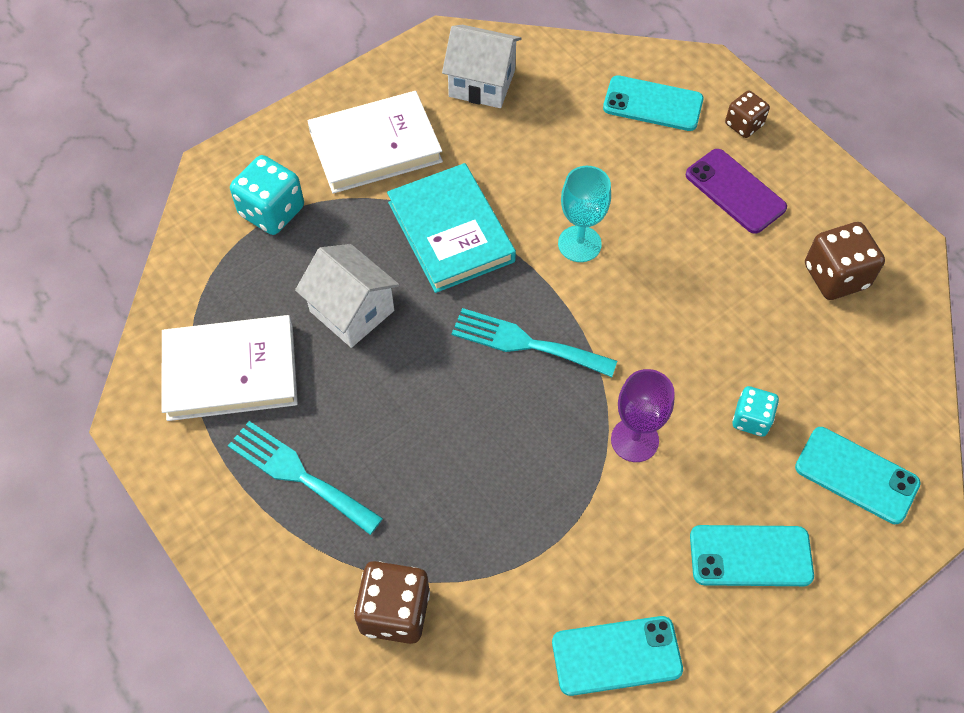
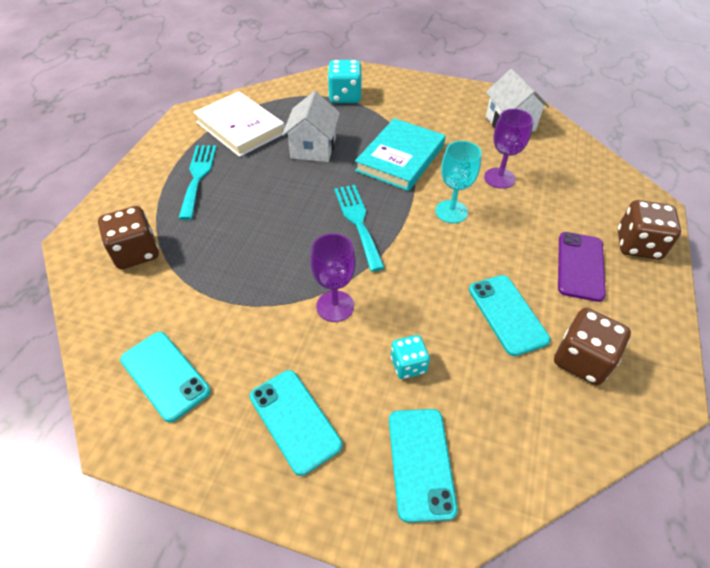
camera: 55 degrees right, 10 degrees down
(375, 146) = (422, 108): white book -> none
(563, 163) = (499, 178): none -> purple goblet
(653, 104) = (592, 195): turquoise phone -> turquoise phone (507, 314)
(744, 125) = (638, 245): brown dice -> brown dice, size x1.62

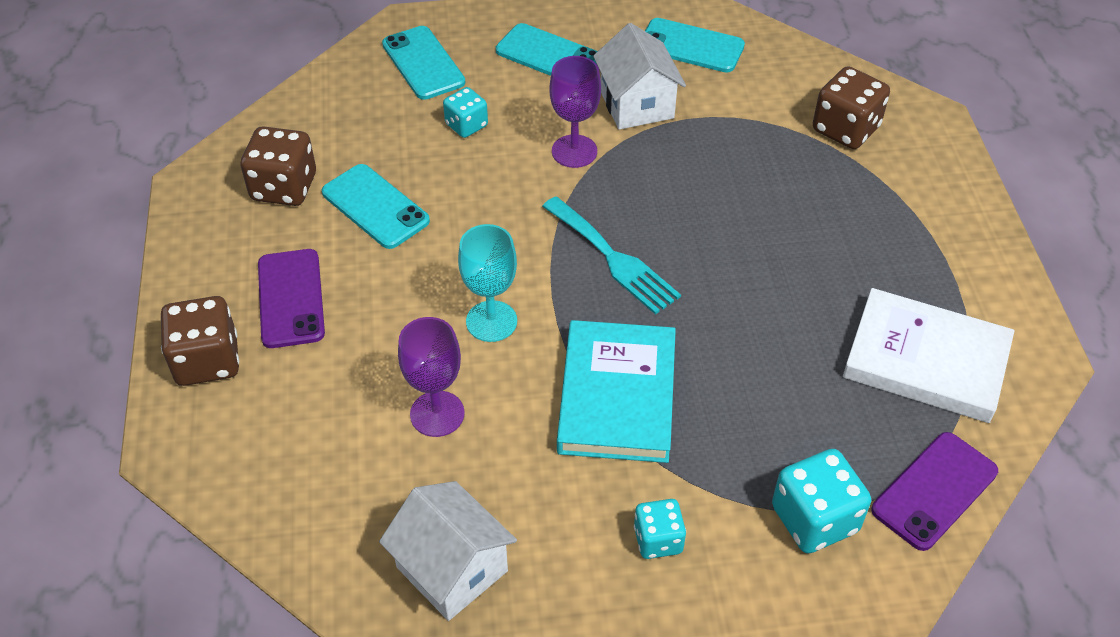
camera: 155 degrees right, 0 degrees up
(198, 177) = (888, 247): turquoise fork -> none
(288, 91) = (934, 491): none -> purple phone
(313, 148) = (771, 363): white house -> white house (636, 104)
(415, 108) = (658, 540): none -> turquoise dice

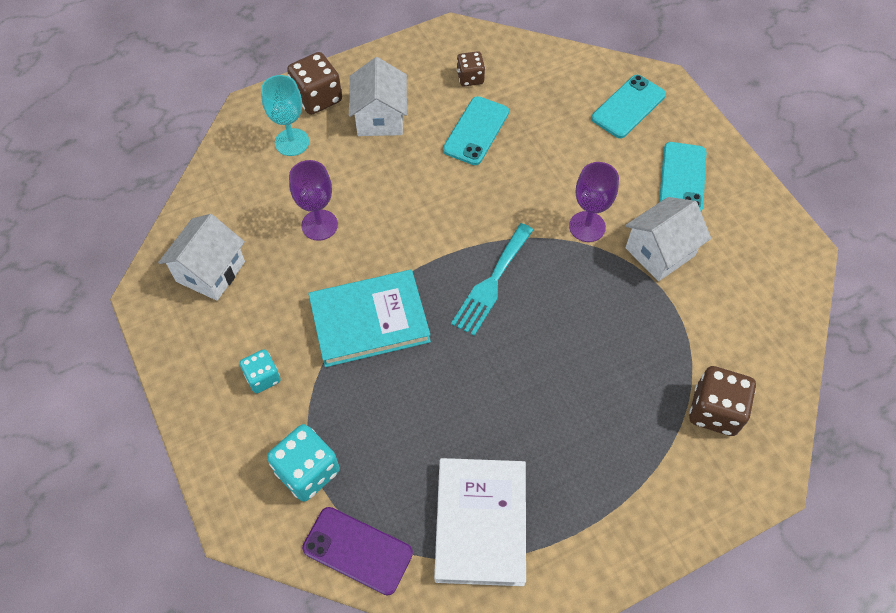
camera: 70 degrees right, 10 degrees up
(284, 187) = (470, 78): brown dice -> brown dice, size x0.62
(291, 298) = (380, 118): purple phone -> white house
(466, 125) = (579, 153): turquoise dice -> none
(491, 321) = (405, 229): turquoise goblet -> turquoise goblet (292, 142)
(691, 46) = (751, 270): turquoise phone -> none

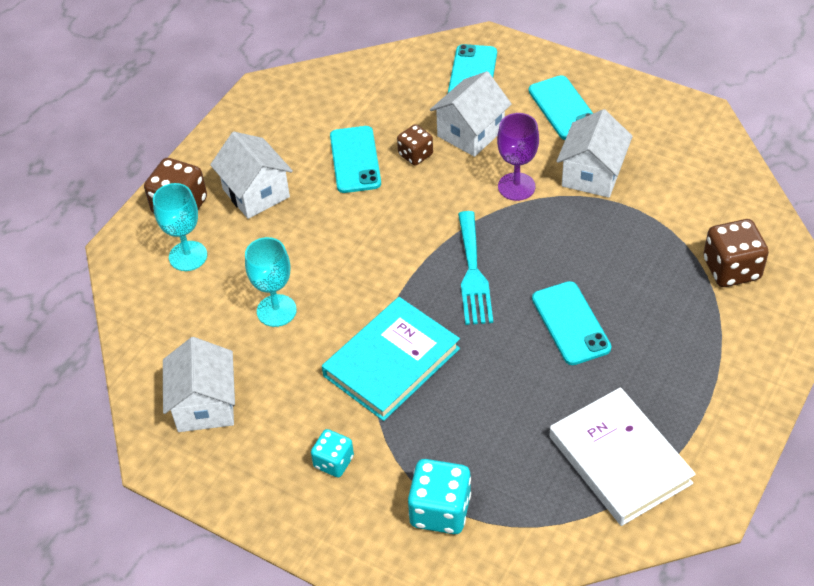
camera: 30 degrees left, 10 degrees down
(319, 225) = (276, 310): purple goblet -> turquoise goblet
(357, 550) = (536, 543): purple phone -> none
(470, 78) = (312, 119): brown dice -> brown dice (415, 155)
(536, 375) = (570, 323): none -> turquoise phone
(586, 157) = (470, 133): none -> white house

